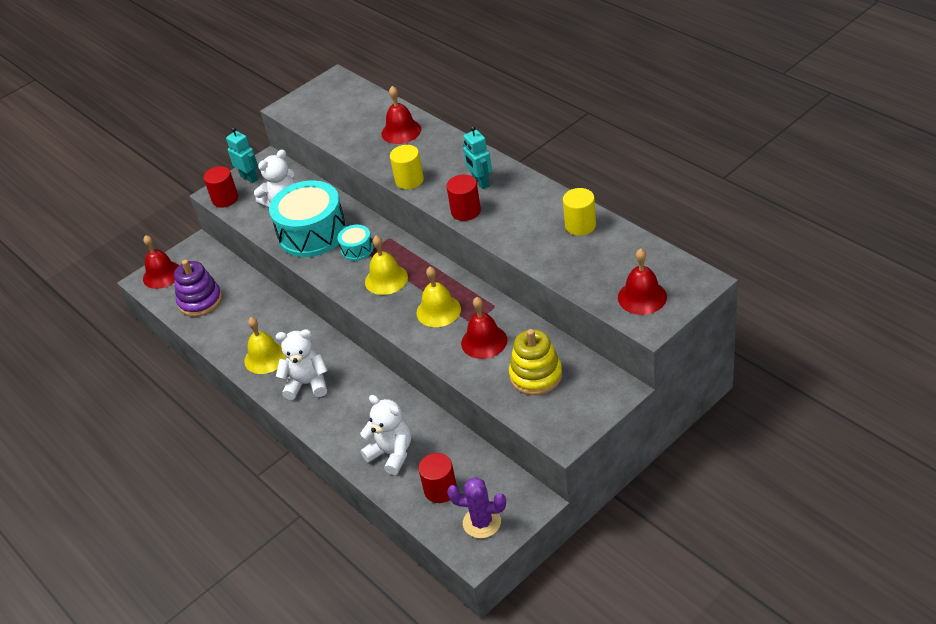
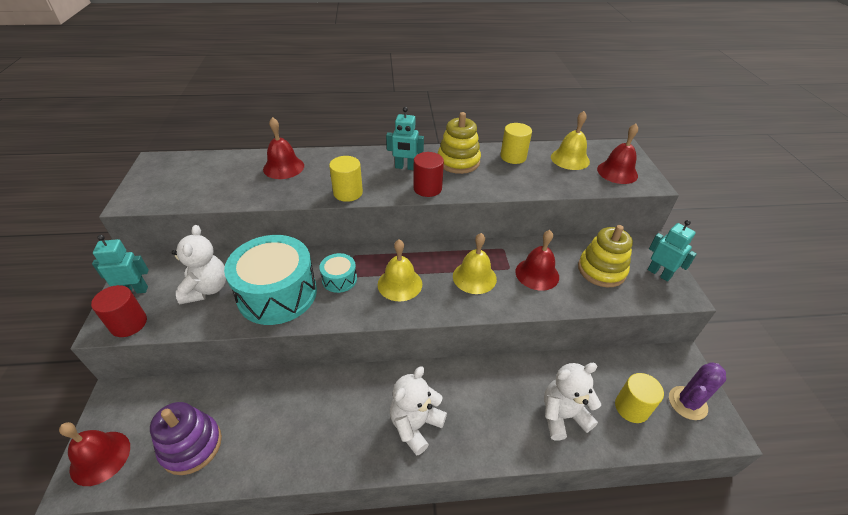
camera: 60 degrees left, 0 degrees up
(265, 357) = (342, 438): yellow bell -> yellow bell (570, 159)
(440, 490) = (631, 407): red cylinder -> yellow cylinder
(528, 202) = (458, 162): none -> yellow stacking toy
(576, 413) = (659, 273): none -> turquoise robot

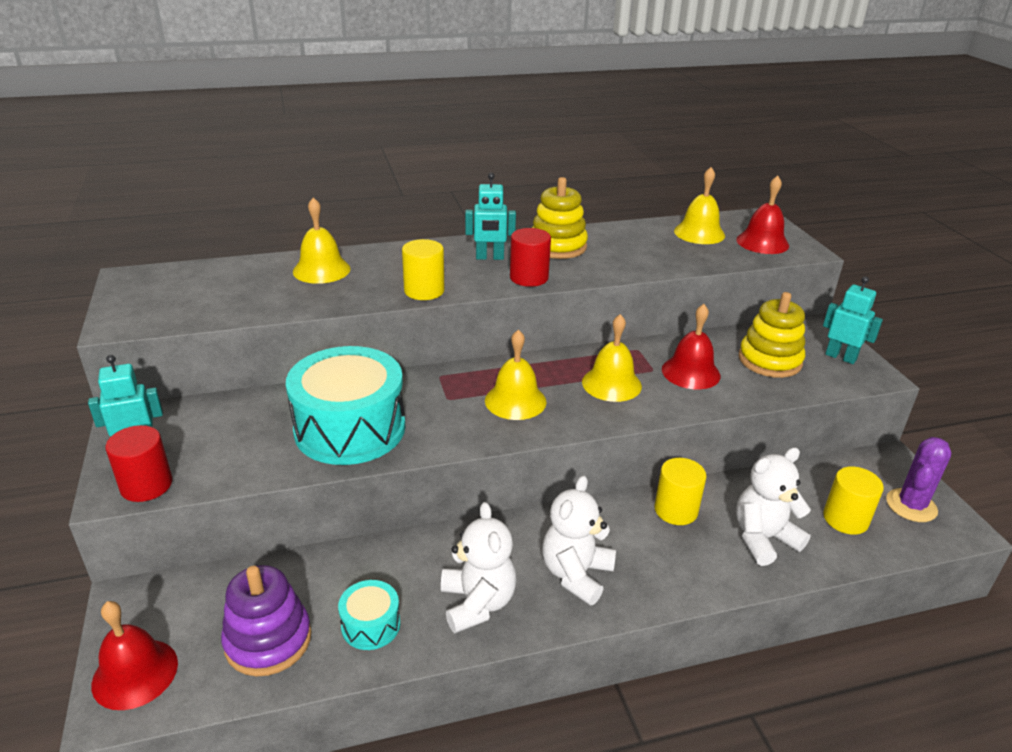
camera: 10 degrees left, 10 degrees down
(206, 289) = (245, 434): white teddy bear -> white teddy bear (477, 603)
(283, 167) = (321, 270): red bell -> yellow bell
(339, 279) = (431, 404): turquoise drum -> turquoise drum (371, 625)
(513, 157) = (626, 236): yellow cylinder -> yellow cylinder (676, 510)

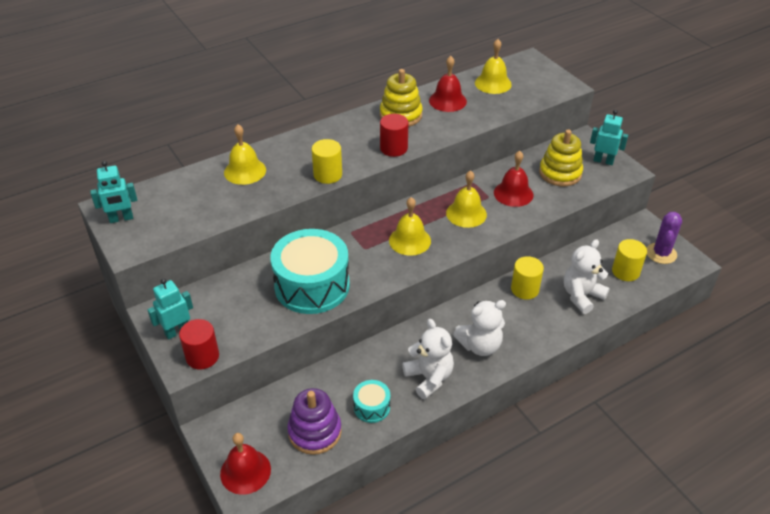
camera: 15 degrees left, 10 degrees up
(490, 257) = (358, 135): turquoise robot -> turquoise robot (121, 219)
(576, 574) = (480, 345): white teddy bear -> white teddy bear turned 120 degrees counterclockwise
(762, 242) = (538, 84): red bell -> red bell (447, 101)

